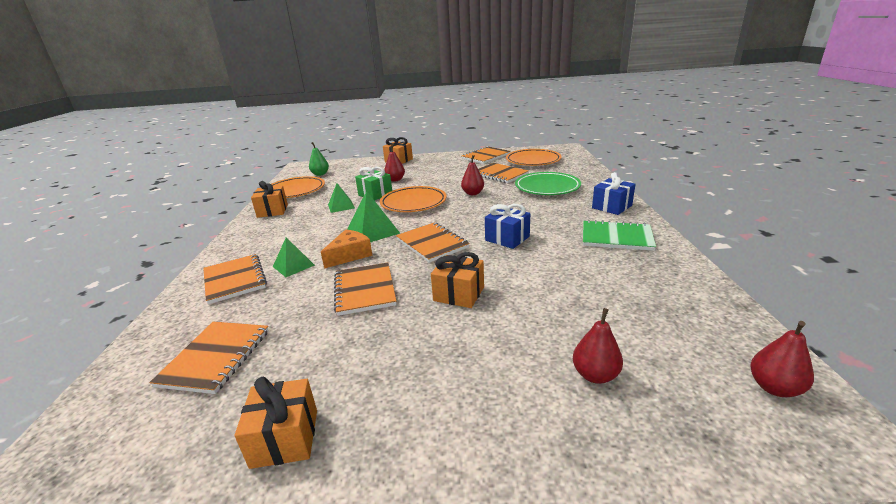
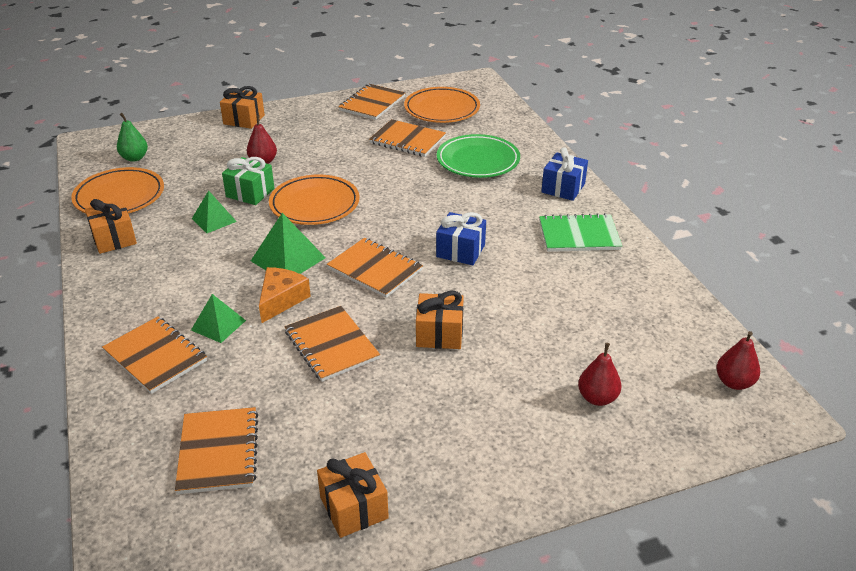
camera: 20 degrees left, 10 degrees up
(473, 193) = (386, 179): red pear -> none

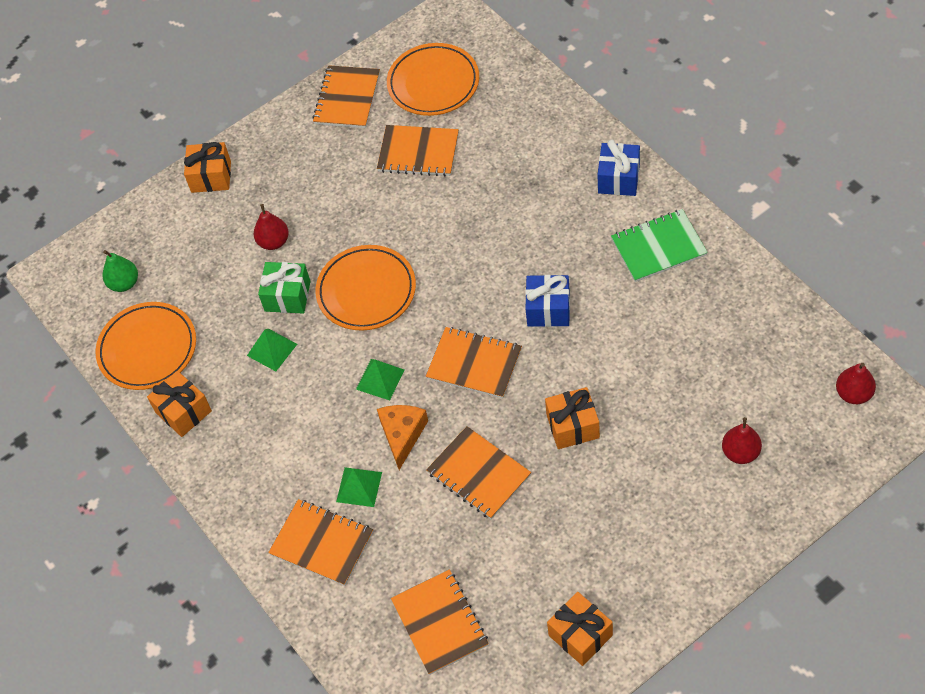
camera: 10 degrees left, 20 degrees up
(288, 259) = (380, 379): green pyramid -> green pyramid, size x0.66
(478, 160) = (511, 162): green plate -> none

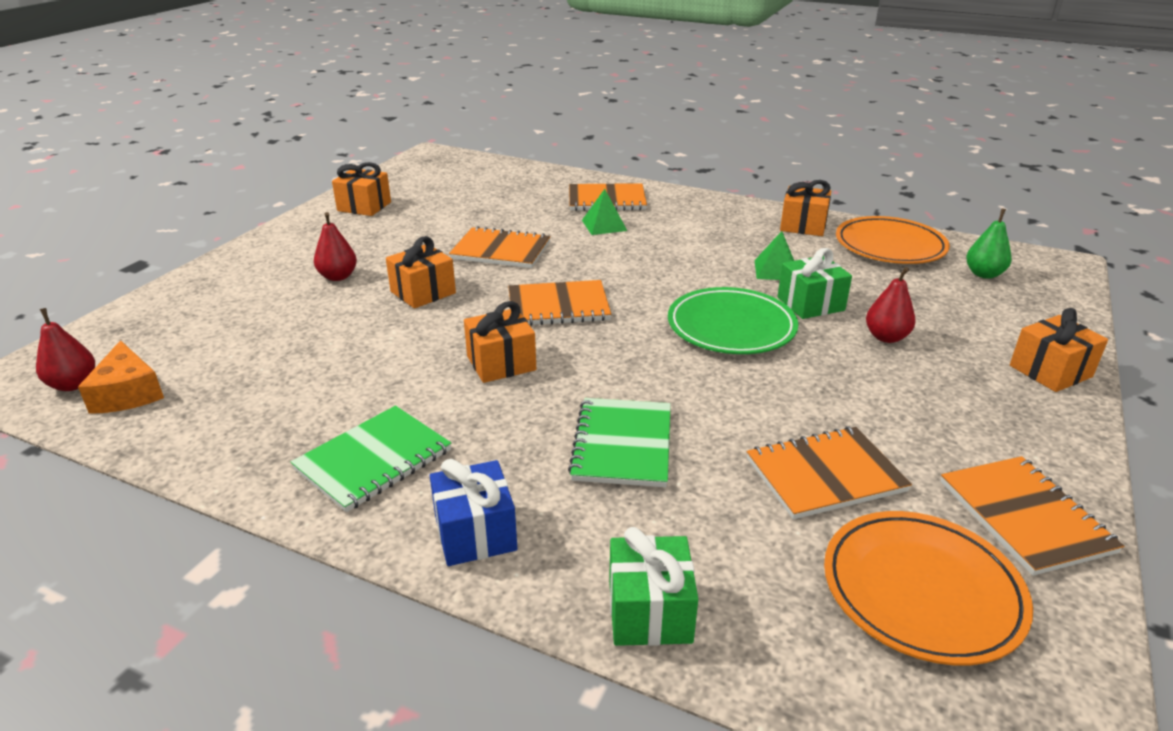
camera: 145 degrees right, 25 degrees down
(366, 291) = (731, 327): orange plate -> green plate
(380, 379) = (647, 277): green pyramid -> none
(402, 435) = (592, 254): orange cheese -> orange cheese (128, 393)
(440, 623) = (482, 191): orange notebook -> none
(511, 210) = (622, 444): none -> green notebook
(548, 309) = (501, 363): blue gift -> orange gift
(557, 113) = (649, 611): none -> green gift
(740, 453) = (227, 314): red pear -> red pear (338, 276)

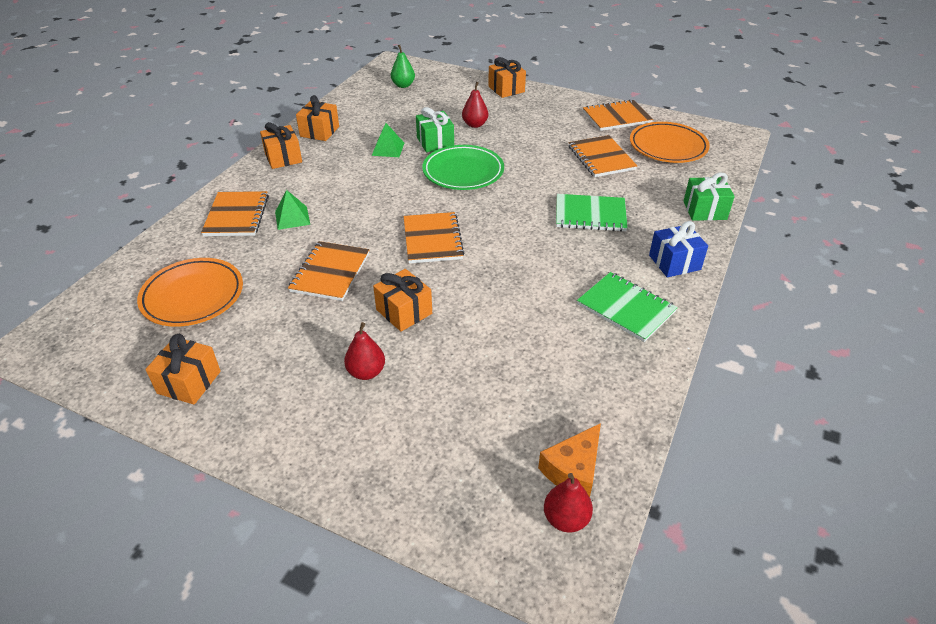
camera: 90 degrees left, 10 degrees up
(128, 393) = (573, 470): orange cheese -> orange cheese turned 150 degrees clockwise
(501, 363) = (511, 262): orange gift -> orange gift (283, 158)
(890, 246) = (360, 106): orange plate -> orange plate (193, 296)

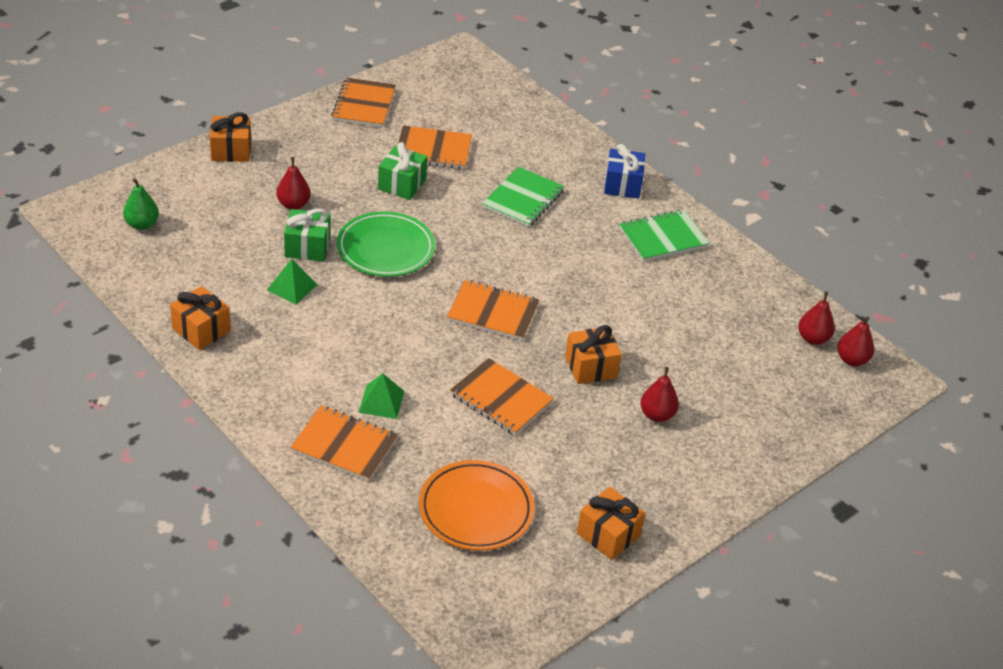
camera: 70 degrees left, 0 degrees up
(283, 158) = (241, 377): orange gift -> none
(573, 470) = (813, 338): orange cheese -> red pear
(668, 146) = (446, 101): orange plate -> none
(704, 210) = (563, 133): green gift -> green gift (402, 184)

